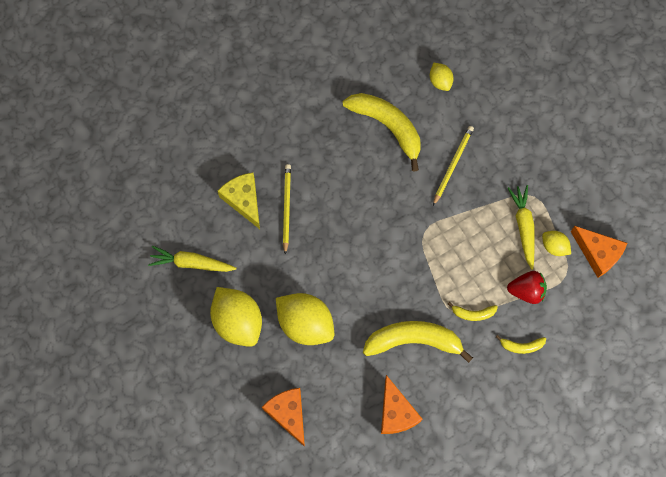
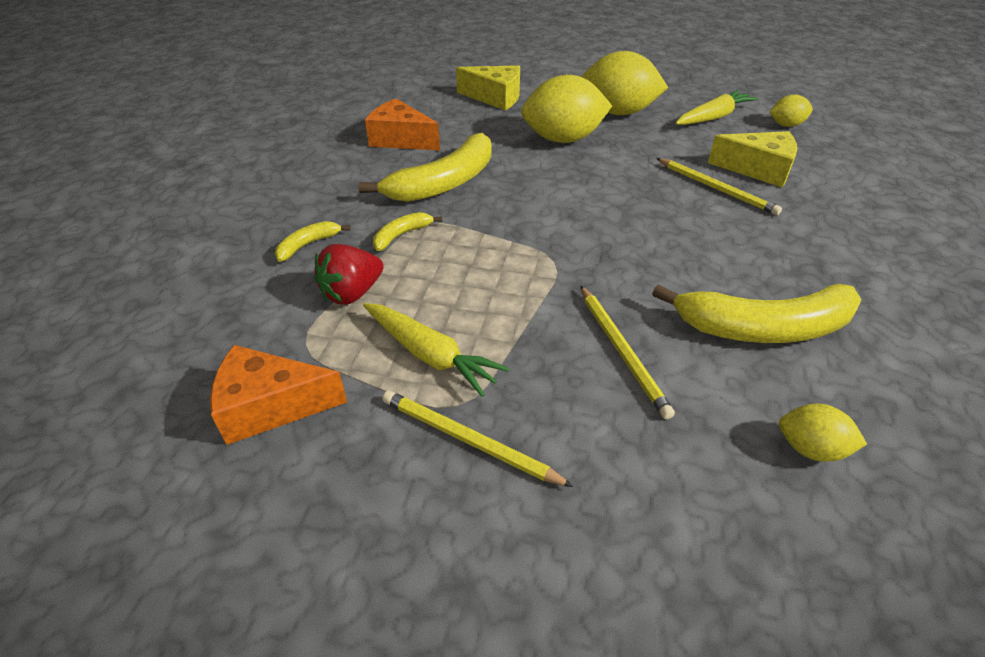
camera: 135 degrees right, 30 degrees down
(288, 414) = (495, 98): orange cheese -> yellow cheese
(542, 179) = (468, 440): none -> yellow pencil
(554, 246) = (357, 365): yellow lemon -> yellow lemon (786, 125)

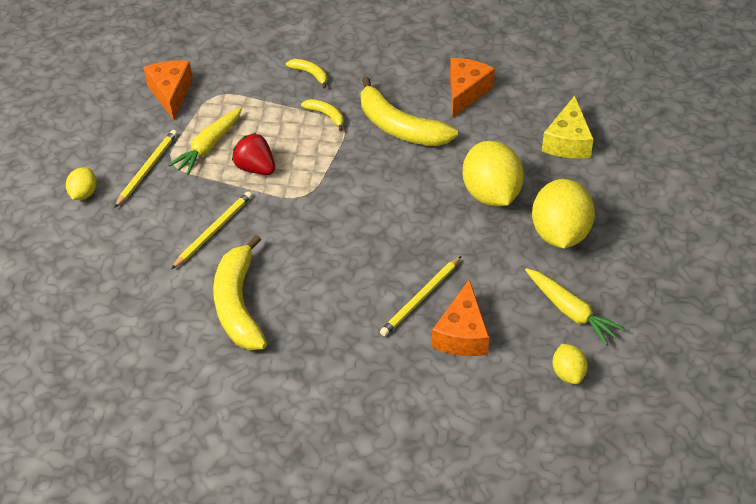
camera: 85 degrees right, 5 degrees up
(352, 293) = (262, 104): red strawberry -> red strawberry (256, 168)
(622, 351) = (214, 231): yellow pencil -> yellow pencil turned 150 degrees clockwise
(758, 169) = (462, 334): yellow cheese -> orange cheese
(810, 448) = (137, 311): yellow lemon -> yellow lemon (84, 193)

